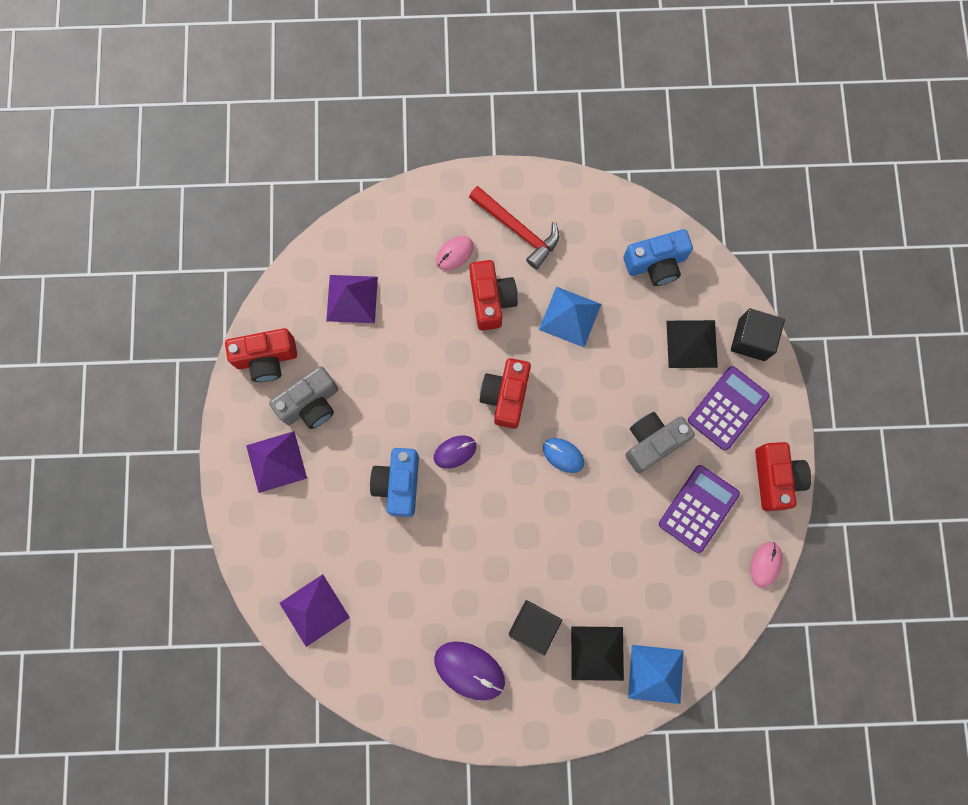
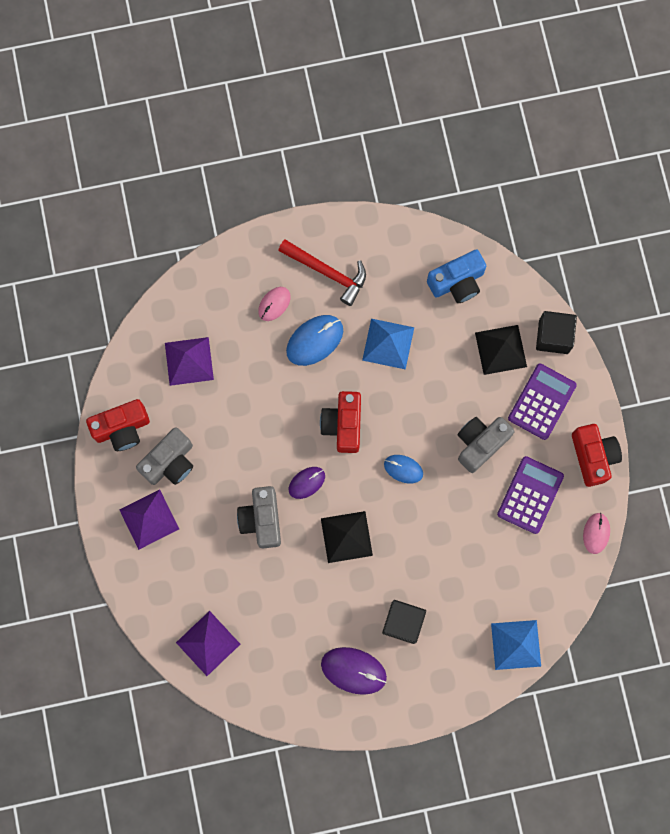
camera: 10 degrees left, 0 degrees up
(398, 484) = (262, 519): blue camera -> grey camera
(491, 300) = (315, 340): red camera -> blue mouse
(597, 653) = (462, 636): black pyramid -> black pyramid (346, 537)

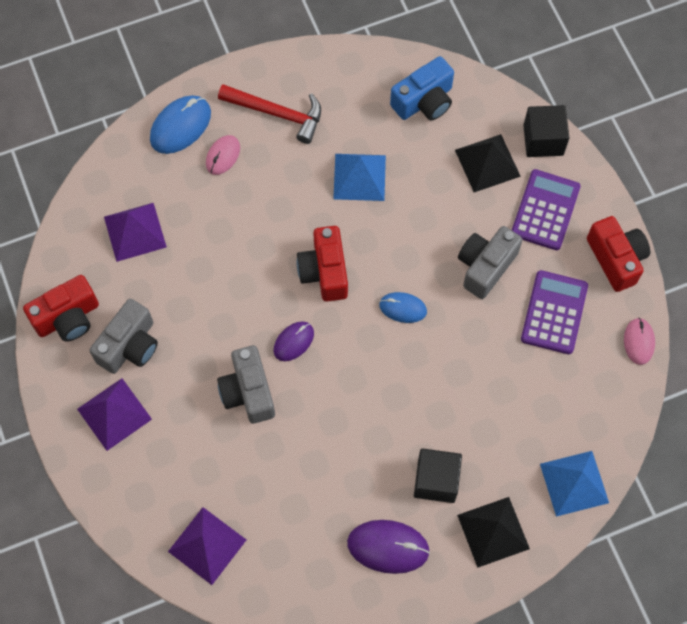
camera: 10 degrees left, 10 degrees down
(315, 340) = (275, 187): blue mouse -> blue mouse (180, 126)
(346, 537) = (351, 394): black pyramid -> black pyramid (493, 531)

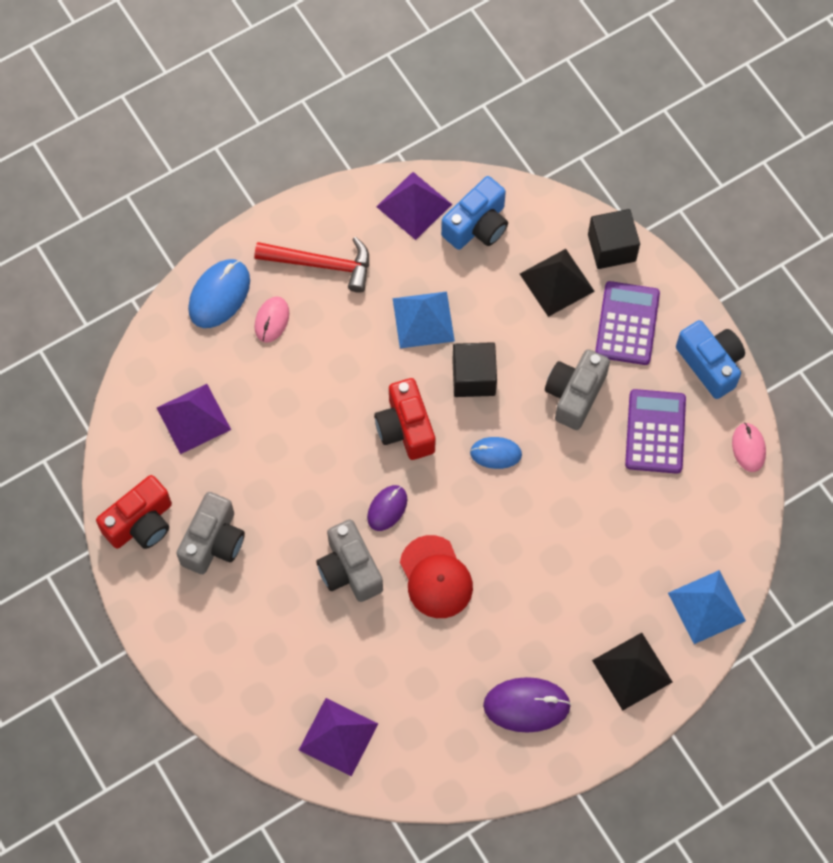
camera: 10 degrees left, 0 degrees up
(114, 414) = (212, 617): purple pyramid -> purple pyramid (414, 205)
(326, 412) = (436, 577): none -> red cap
(436, 480) = (563, 628): black cube -> black cube (473, 377)
(616, 259) = (710, 364): red camera -> blue camera

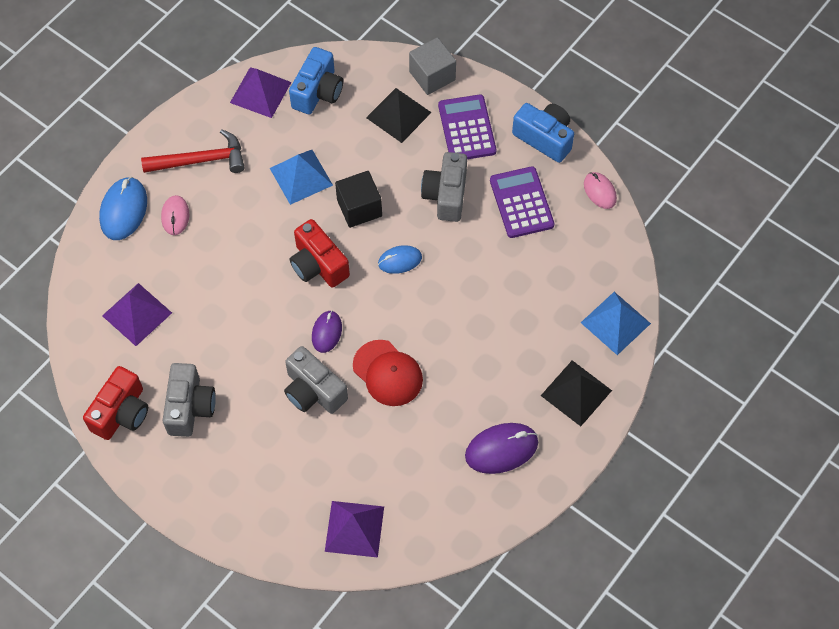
camera: 20 degrees left, 5 degrees down
(611, 248) = (432, 76): black cube -> grey cube

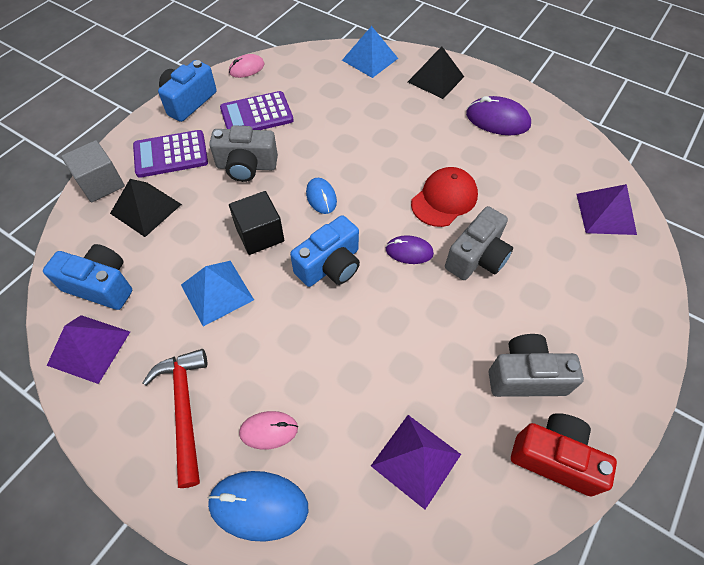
camera: 95 degrees left, 5 degrees down
(318, 264) = (330, 265): red camera -> blue camera
(501, 449) = (497, 120): purple mouse -> purple mouse turned 45 degrees counterclockwise

